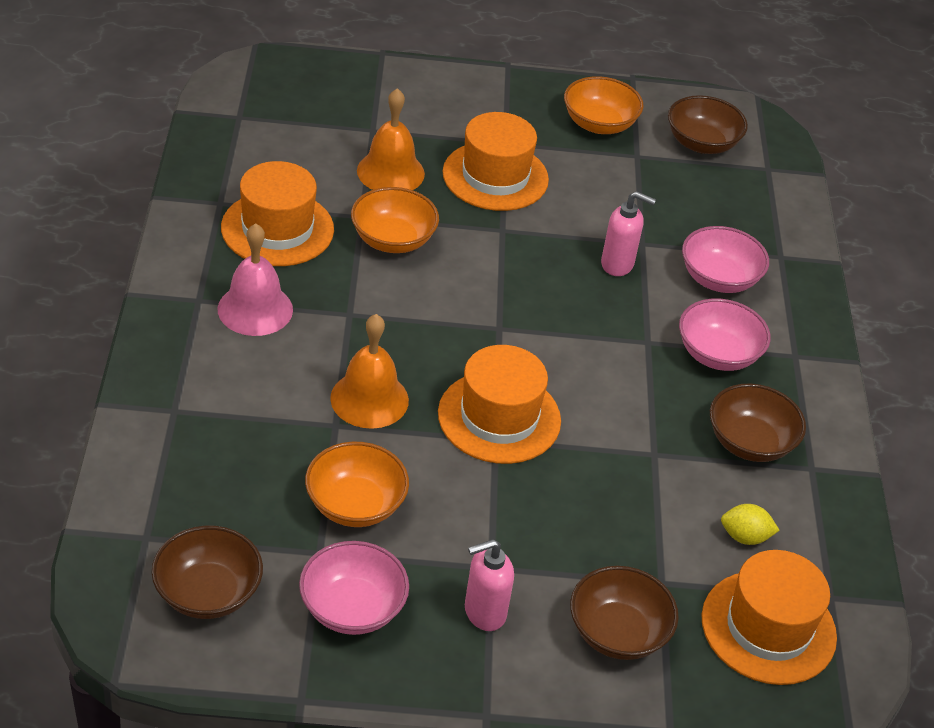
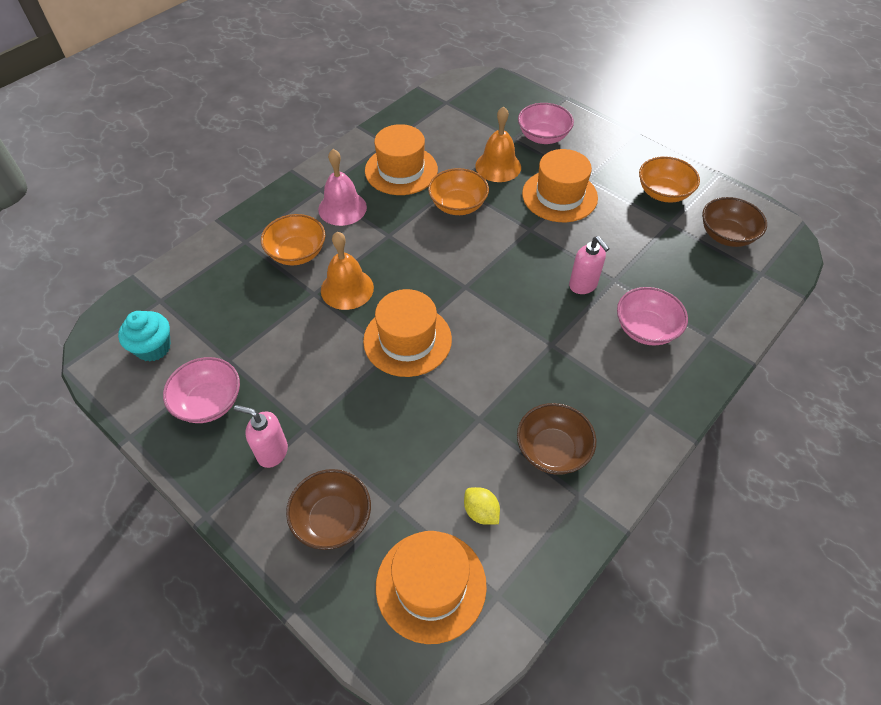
camera: 45 degrees right, 10 degrees up
(208, 593) = (153, 347): brown bowl -> turquoise cupcake
(355, 505) = (274, 344): orange bowl -> orange bowl (297, 253)
(717, 354) = (592, 378): pink bowl -> pink bowl (543, 137)

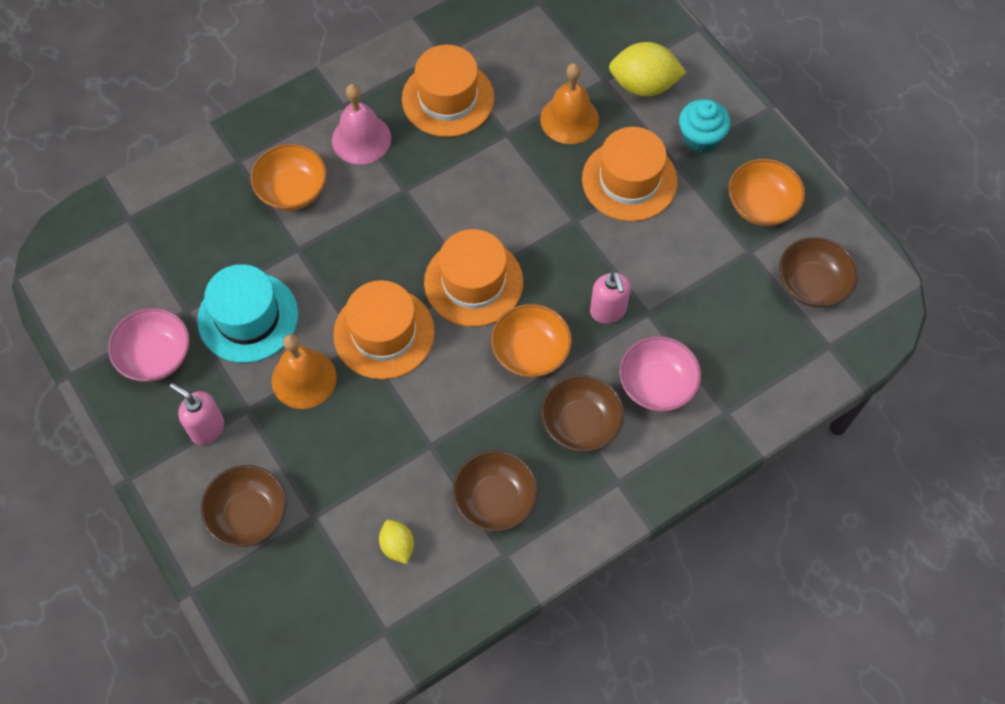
camera: 15 degrees right, 10 degrees up
(153, 347) = (111, 276): turquoise cupcake -> turquoise cupcake (700, 138)
(285, 353) = (248, 317): none -> turquoise hat
(347, 289) = (336, 252): orange bell -> orange bell (304, 378)
(431, 585) = (324, 605): orange hat -> orange hat (473, 282)
(458, 205) = (500, 166): orange bowl -> orange bowl (530, 352)
(543, 137) = (643, 85): pink bowl -> yellow lemon
(598, 372) = (580, 424): none -> brown bowl

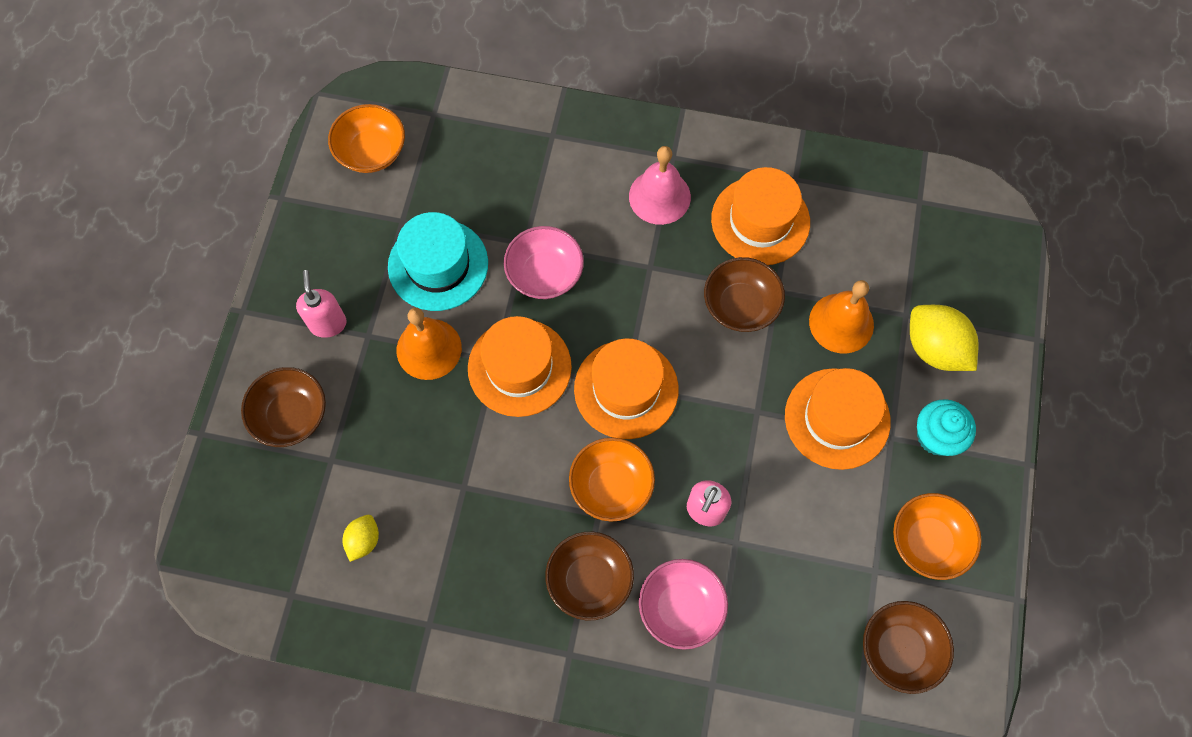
camera: 45 degrees right, 5 degrees up
(156, 356) = (349, 236): pink bowl -> pink bowl (544, 274)
(292, 190) = (567, 193): orange bowl -> orange bowl (371, 152)
(495, 500) = (465, 576): brown bowl -> brown bowl (740, 305)

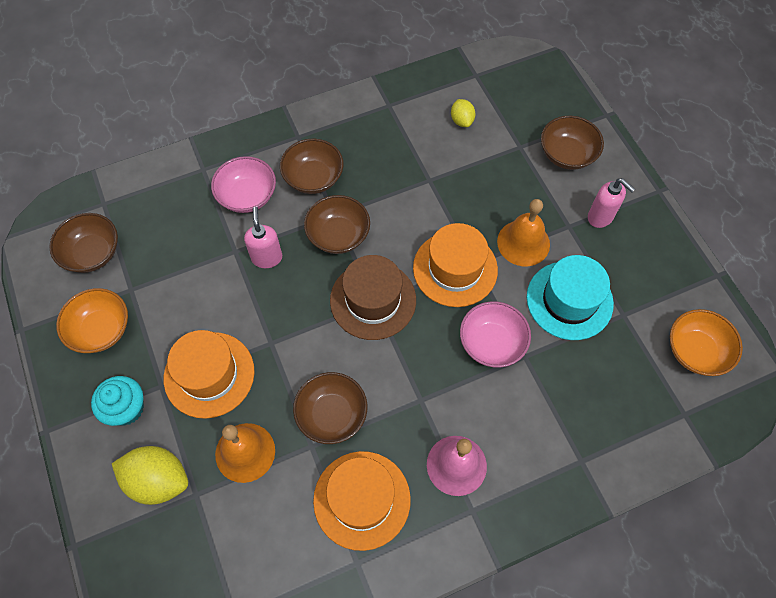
camera: 145 degrees right, 5 degrees down
(611, 486) = (338, 235): orange bowl -> brown bowl
(626, 389) = (373, 300): orange hat -> brown hat

